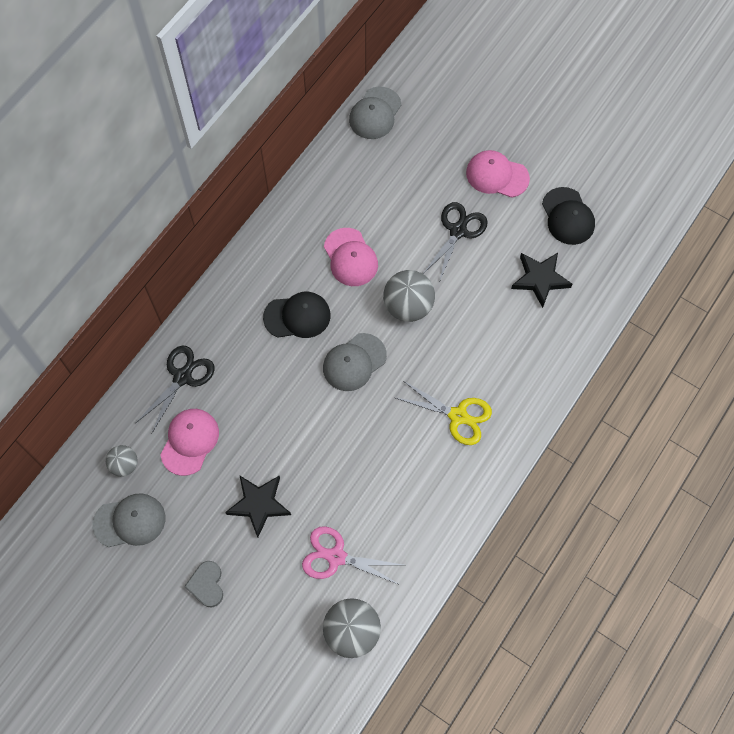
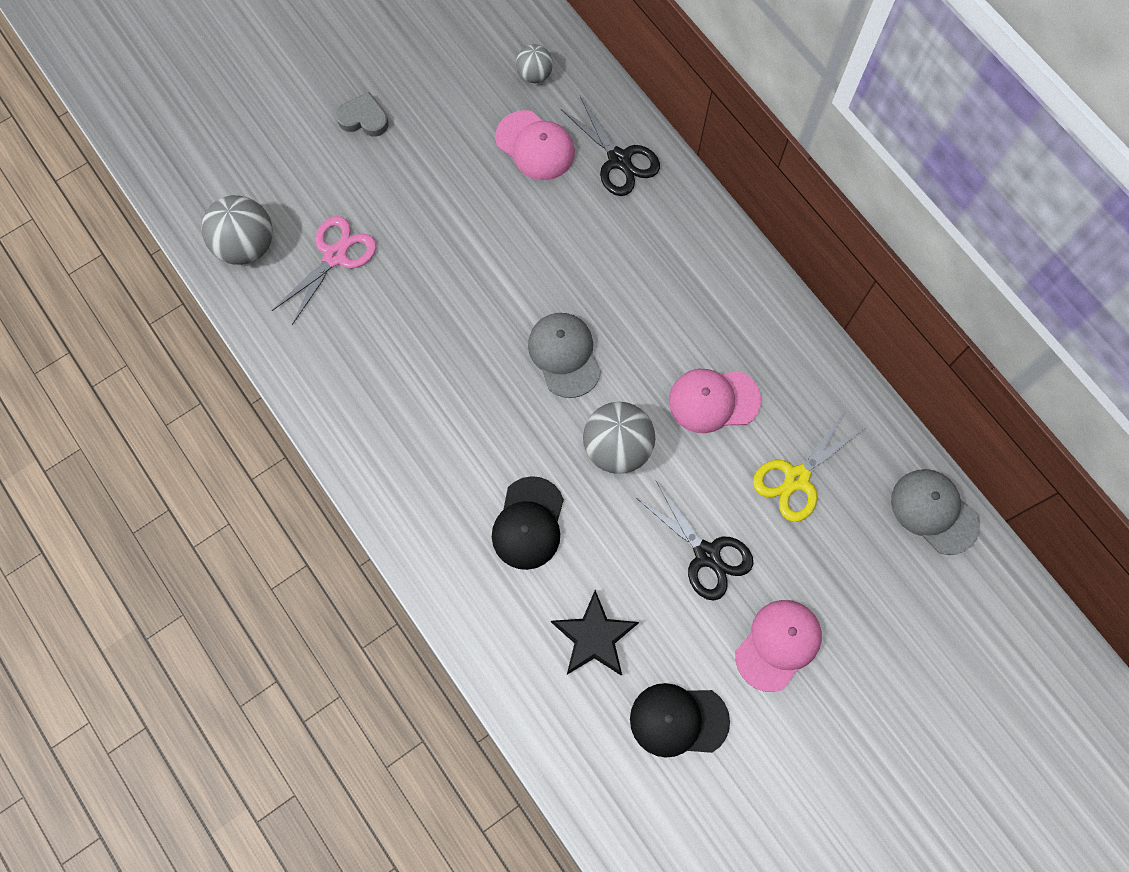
camera: 110 degrees right, 5 degrees up
(130, 521) = (467, 64): grey cap -> none
(259, 504) = (430, 195): black star -> none
(297, 316) = (652, 309): black cap -> black cap (528, 523)
(458, 416) = (445, 453): yellow scissors -> yellow scissors (797, 478)

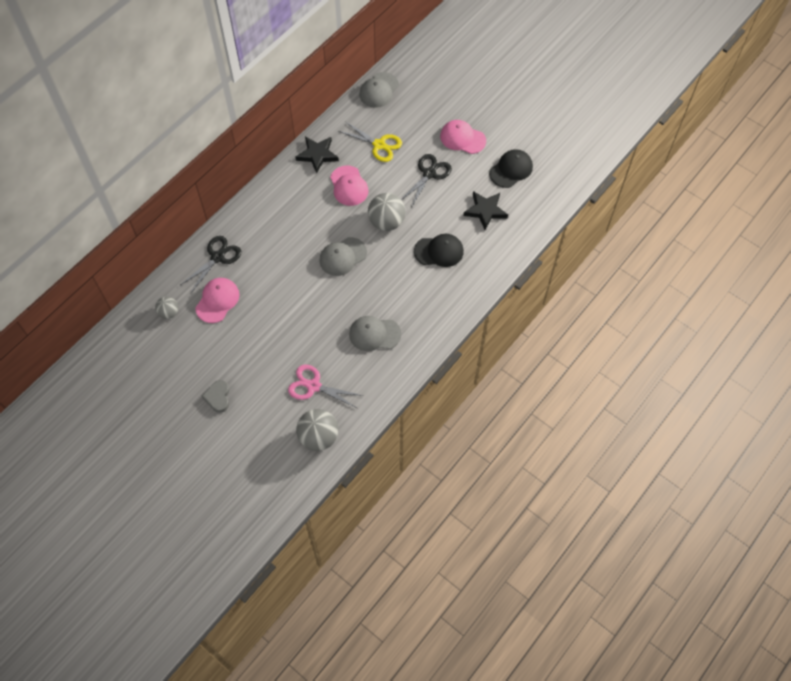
camera: 105 degrees left, 10 degrees down
(397, 370) = (374, 334): none -> grey cap
(678, 720) = (511, 170): black cap -> black cap turned 120 degrees counterclockwise
(797, 361) = (317, 155): none -> black star

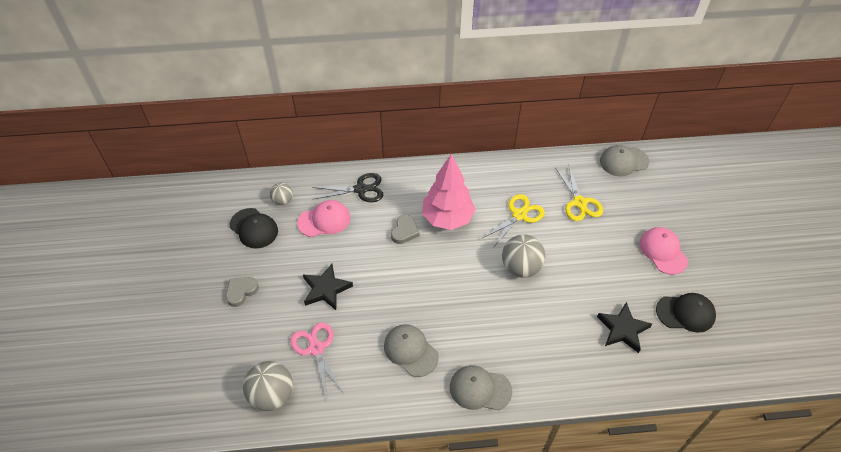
camera: 45 degrees right, 10 degrees down
(284, 261) = (404, 231): none -> grey heart
(303, 228) = (447, 218): none -> pink tree
(317, 155) = (519, 173): black star -> black star (326, 289)
(342, 256) = (454, 265): grey cap -> grey cap (480, 389)
(349, 186) = (519, 215): pink cap -> yellow scissors
(429, 174) = (601, 257): black scissors -> none
(439, 251) = (541, 329): black cap -> black cap (254, 228)

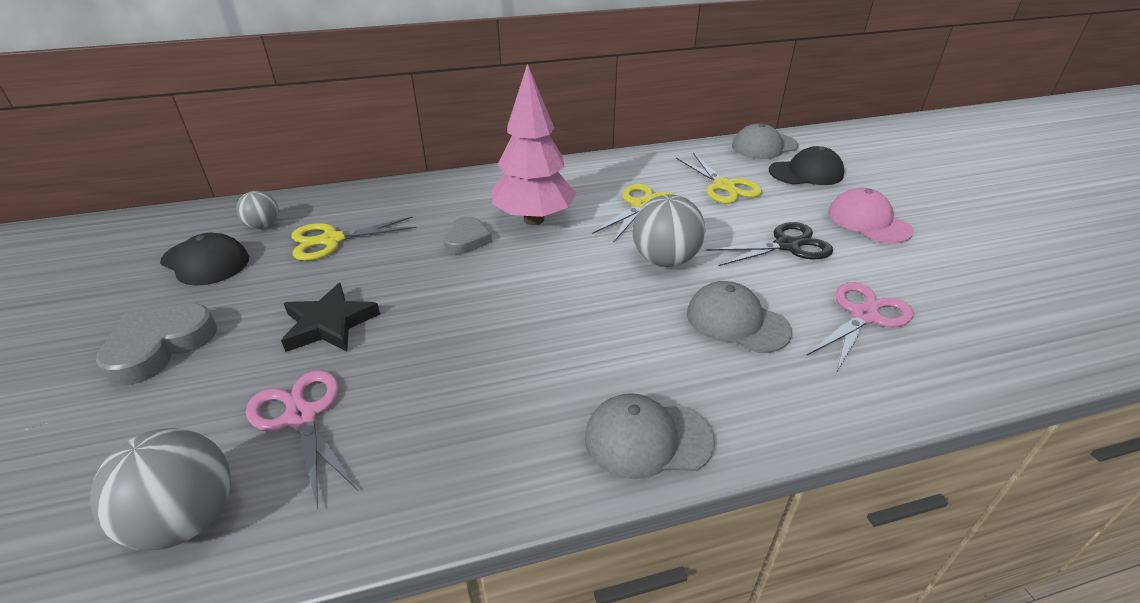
camera: 10 degrees left, 15 degrees down
(241, 292) = (159, 347): grey heart -> grey heart, size x1.56
(324, 220) = (332, 240): pink cap -> yellow scissors
(360, 189) = (393, 203): black scissors -> black scissors (786, 245)
(410, 351) = (497, 394): grey cap -> grey cap (737, 322)
(622, 329) = (863, 316): black star -> pink scissors
(685, 313) = (948, 284): black cap -> black cap (806, 173)

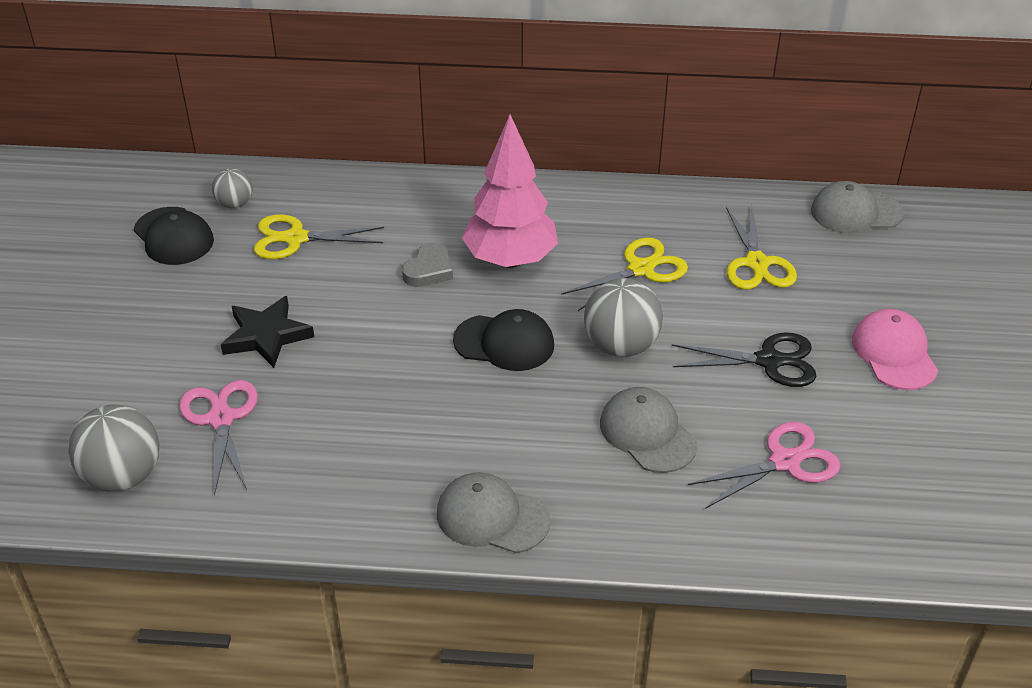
camera: 20 degrees right, 5 degrees up
(159, 347) = (122, 322): grey heart -> none
(806, 173) = (876, 266): black cap -> black cap (504, 343)

